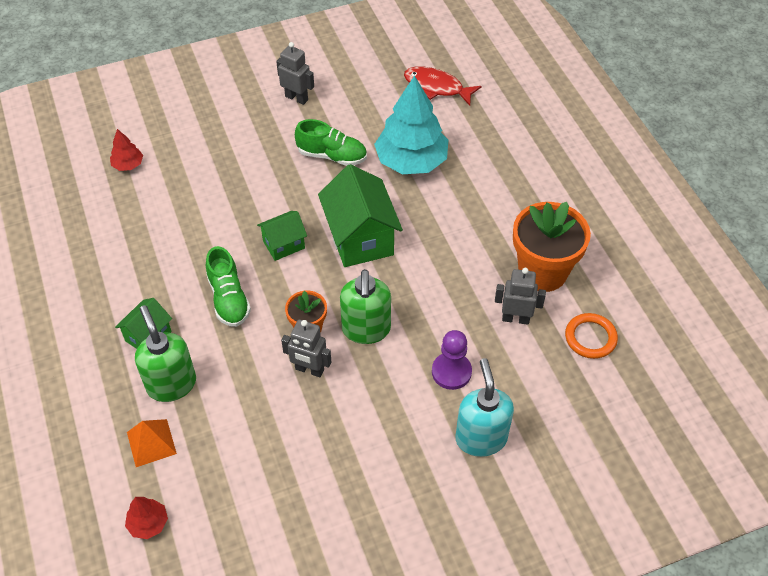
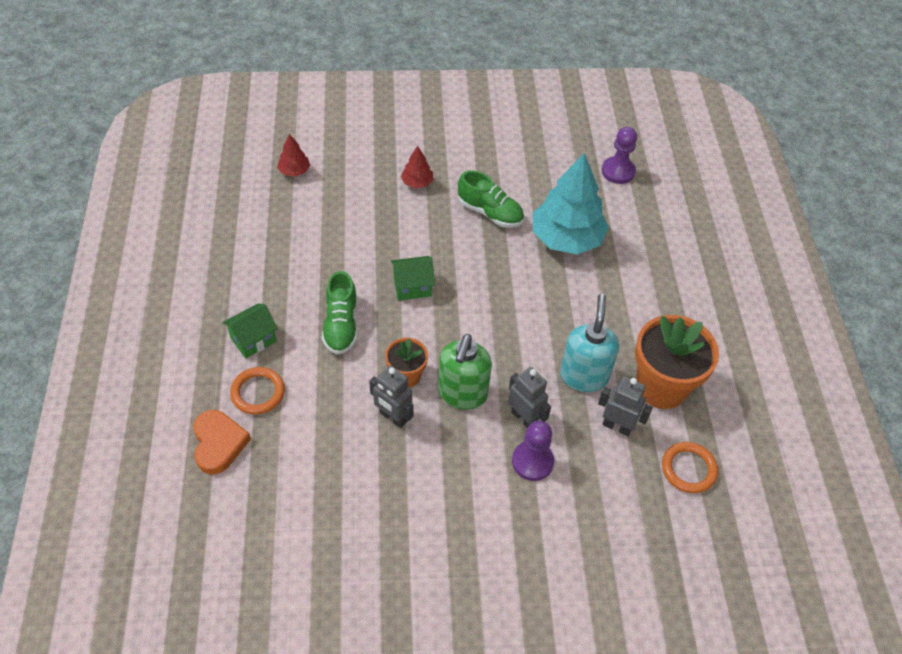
camera: 15 degrees right, 0 degrees up
(148, 523) = (187, 521): red tree -> red tree (417, 182)
(151, 443) = (219, 443): orange pyramid -> orange heart
(171, 384) = (258, 392): green soap dispenser -> orange ring
(296, 98) = (476, 147): grey robot -> grey robot (524, 418)
(360, 238) = (489, 301): green house -> none
(436, 87) = (618, 171): red fish -> purple pawn
(481, 438) = (538, 538): turquoise soap dispenser -> turquoise soap dispenser (584, 376)

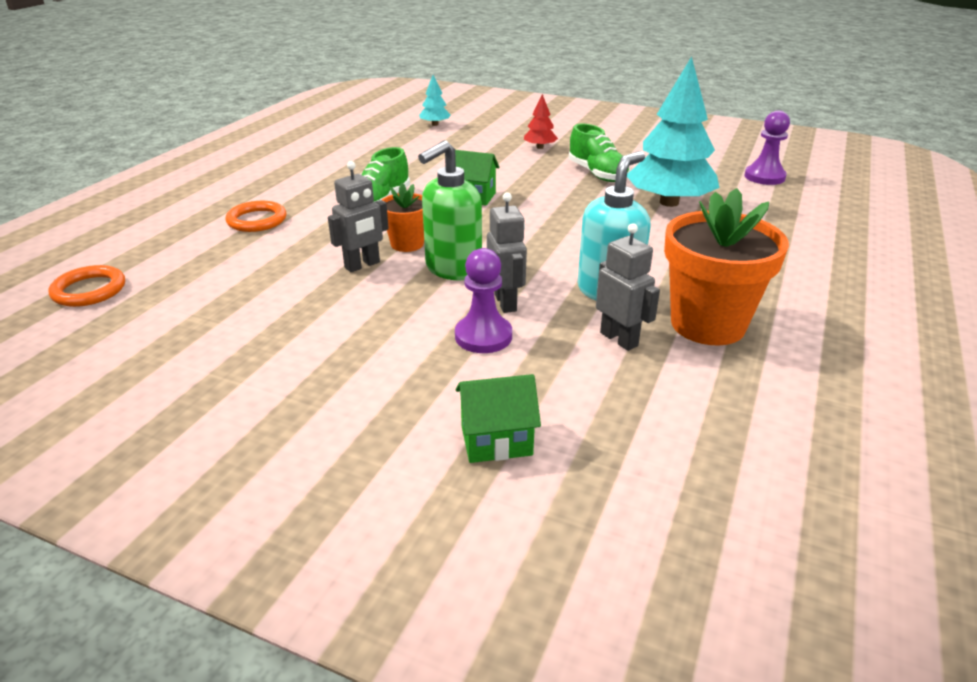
camera: 30 degrees right, 20 degrees down
(219, 443) = (184, 239): orange heart -> none
(253, 340) = (292, 193): green house -> green house (496, 440)
(294, 171) = (435, 124): red tree -> turquoise tree
(393, 417) = (362, 265): grey robot -> grey robot turned 105 degrees counterclockwise
(688, 469) = (695, 403): orange ring -> orange ring (89, 290)

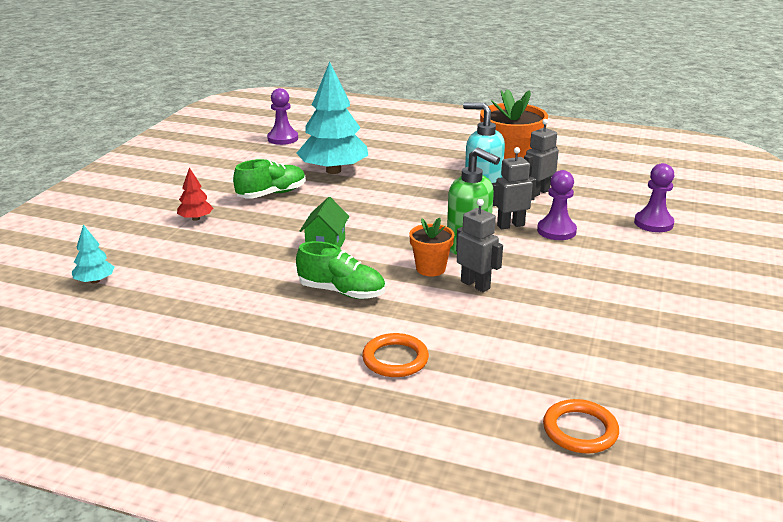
camera: 95 degrees left, 5 degrees down
(496, 440) = (653, 223): green house -> purple pawn

